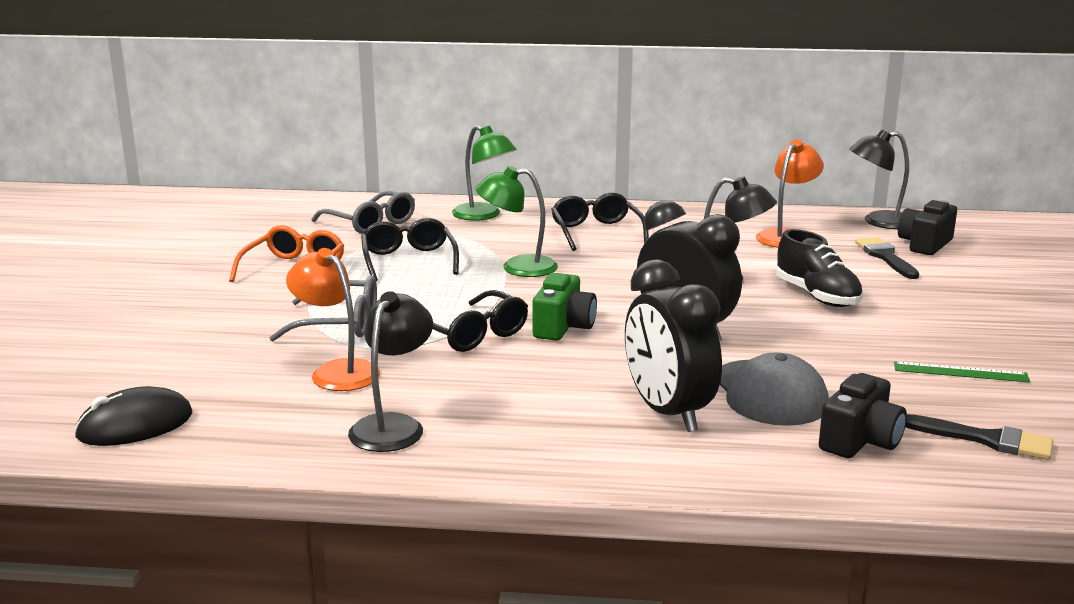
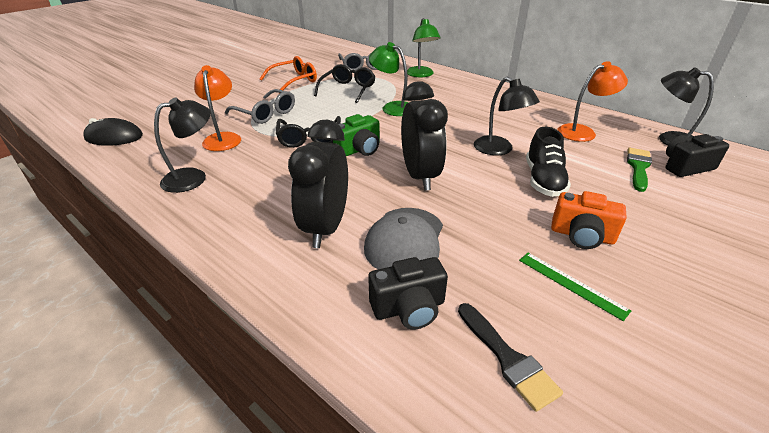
camera: 35 degrees right, 15 degrees up
(596, 232) = (465, 98): black glasses -> none
(885, 257) = (638, 167): black brush -> green brush
(917, 332) = (582, 235): none -> orange camera

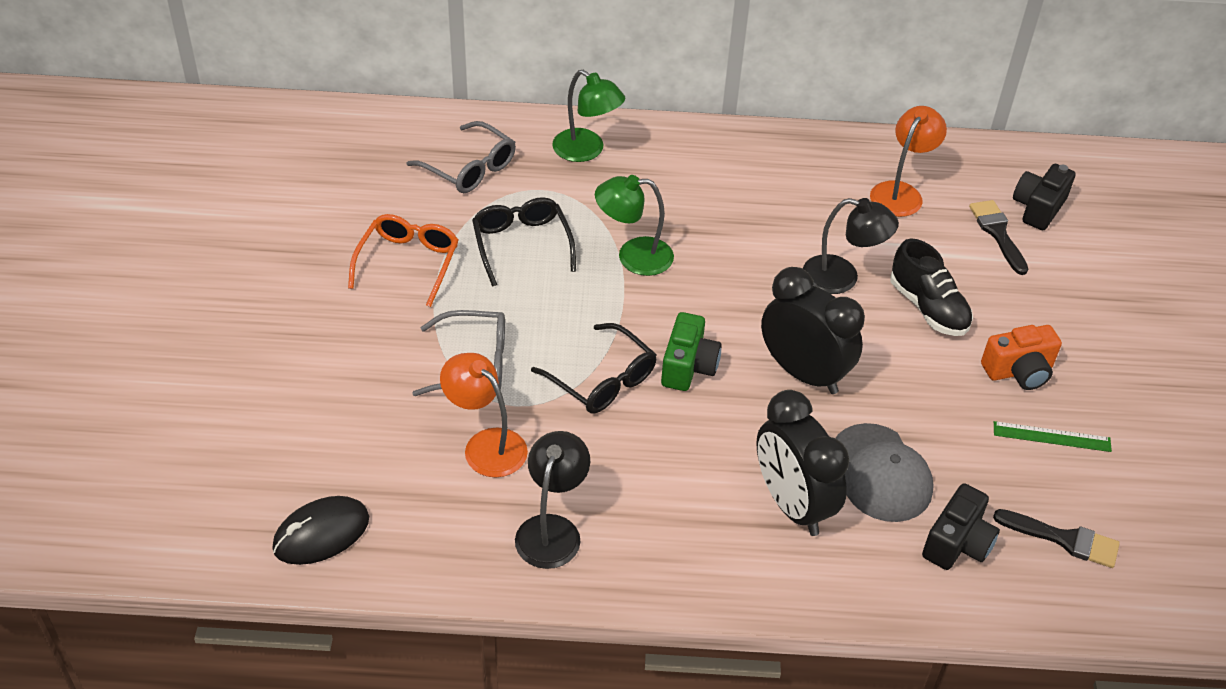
camera: 40 degrees left, 10 degrees up
(638, 167) = (997, 233): green brush -> black brush
(669, 139) = (995, 162): black lamp -> none

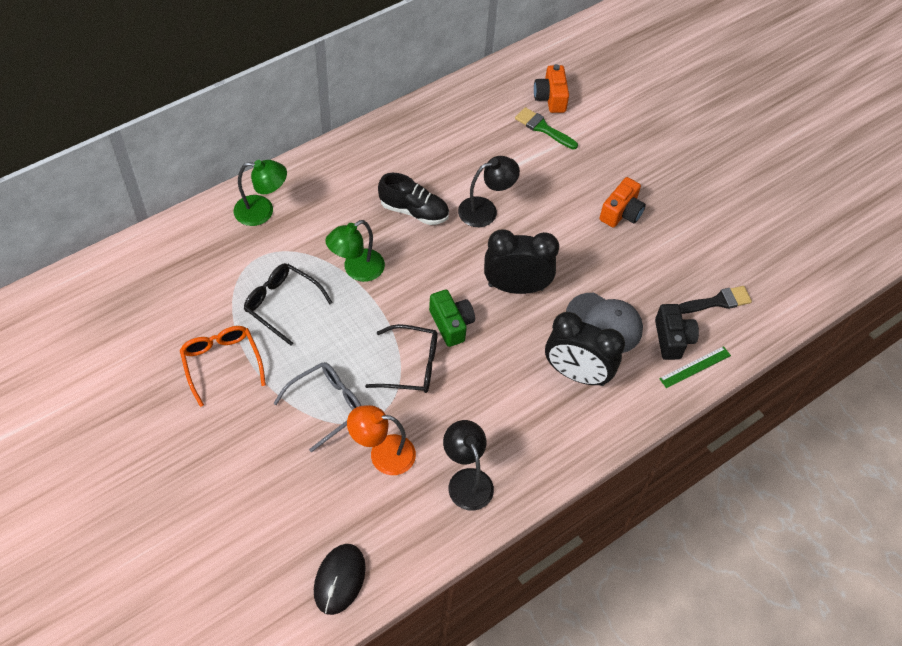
camera: 40 degrees left, 10 degrees up
(470, 169) = (199, 269): grey glasses -> none
(901, 192) = (471, 131): orange lamp -> none
(928, 308) = (546, 201): black shoe -> black shoe (414, 211)
(997, 233) = (543, 128): black brush -> green brush
(1038, 208) = (550, 98): black camera -> orange camera
(1052, 436) = (667, 243): green ruler -> green ruler (695, 367)

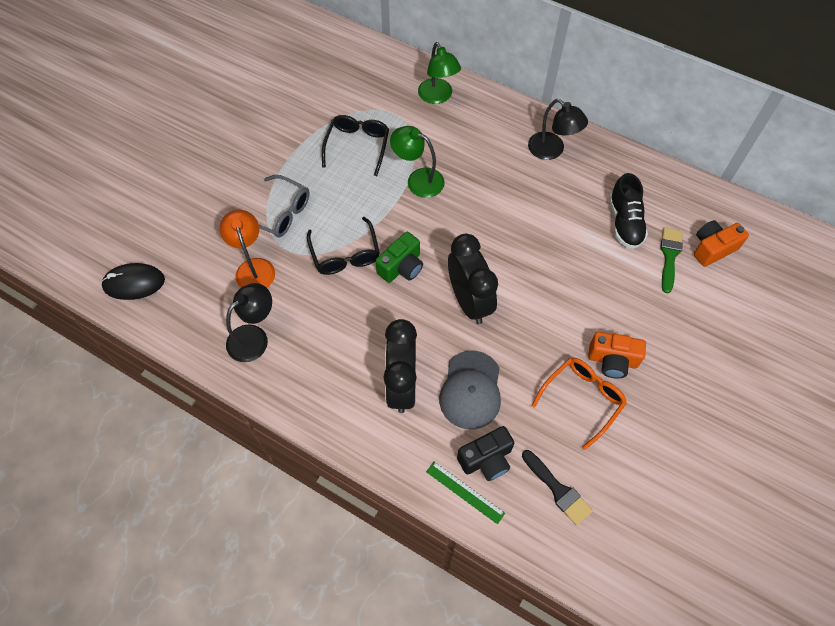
camera: 70 degrees right, 5 degrees up
(221, 362) = (286, 133): orange glasses -> orange glasses (583, 398)
(414, 211) = (503, 194): black shoe -> black shoe (624, 222)
(485, 210) = (540, 246): black lamp -> black lamp (552, 150)

